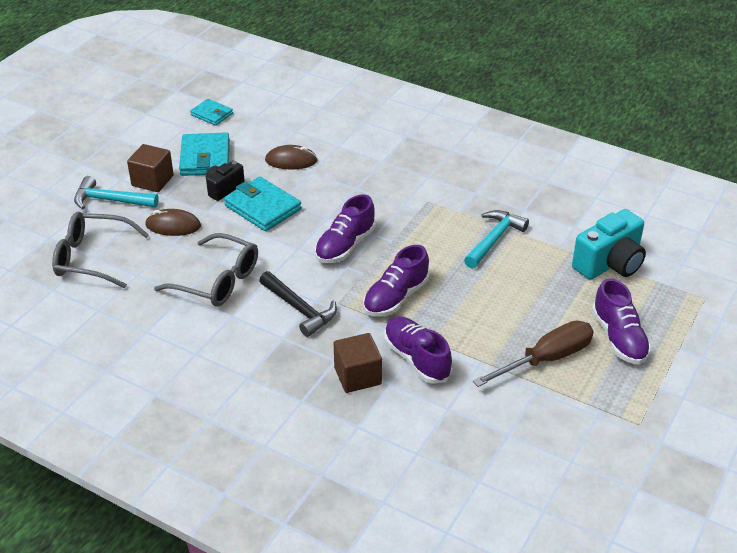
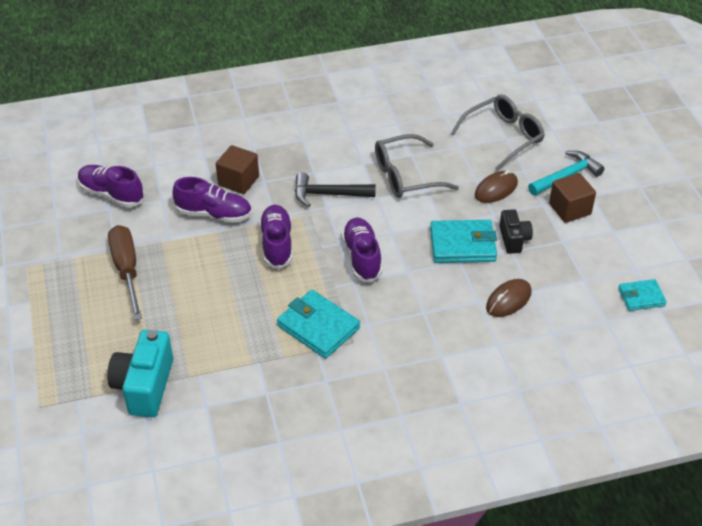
camera: 135 degrees right, 5 degrees up
(205, 158) = (571, 254): turquoise wallet -> turquoise wallet (318, 327)
(494, 240) = (259, 342): turquoise hammer -> none
(546, 359) = (127, 270): brown screwdriver -> brown screwdriver turned 150 degrees clockwise
(619, 338) = (86, 322): purple shoe -> purple shoe (111, 194)

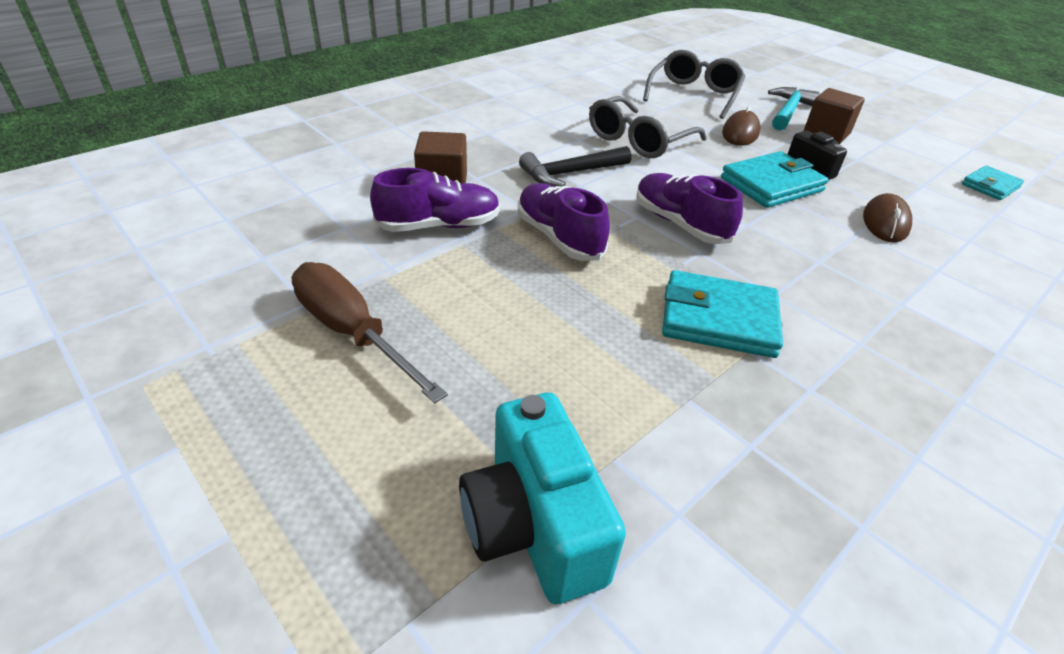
camera: 30 degrees left, 5 degrees down
(111, 194) = (256, 239): purple shoe -> none

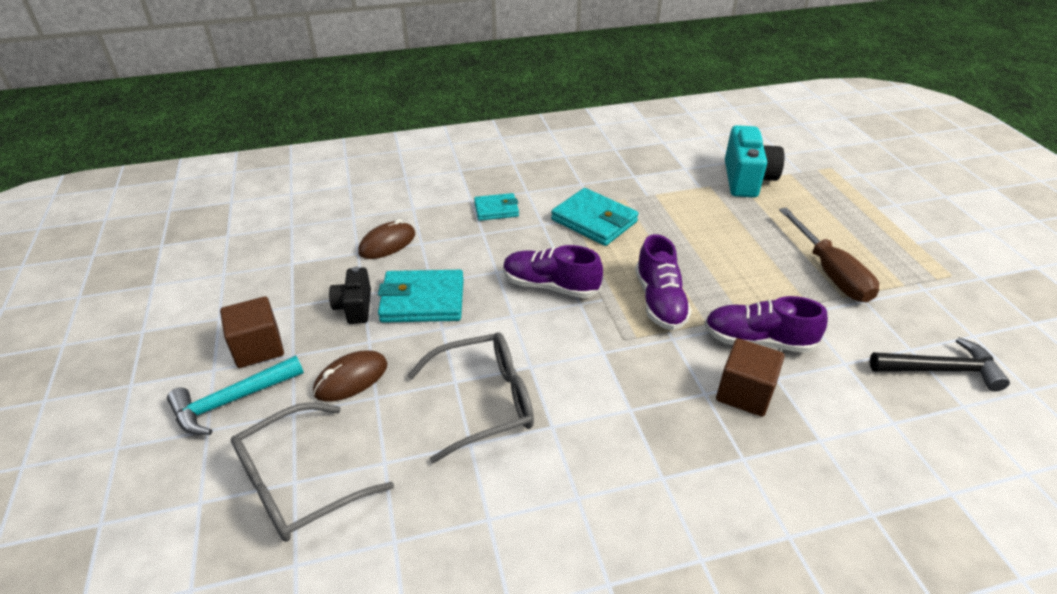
camera: 150 degrees left, 0 degrees up
(571, 173) = (602, 370): black hammer -> black hammer (940, 370)
(680, 224) = (550, 286): purple shoe -> purple shoe turned 120 degrees clockwise
(990, 186) = (238, 246): turquoise wallet -> turquoise wallet (496, 209)

